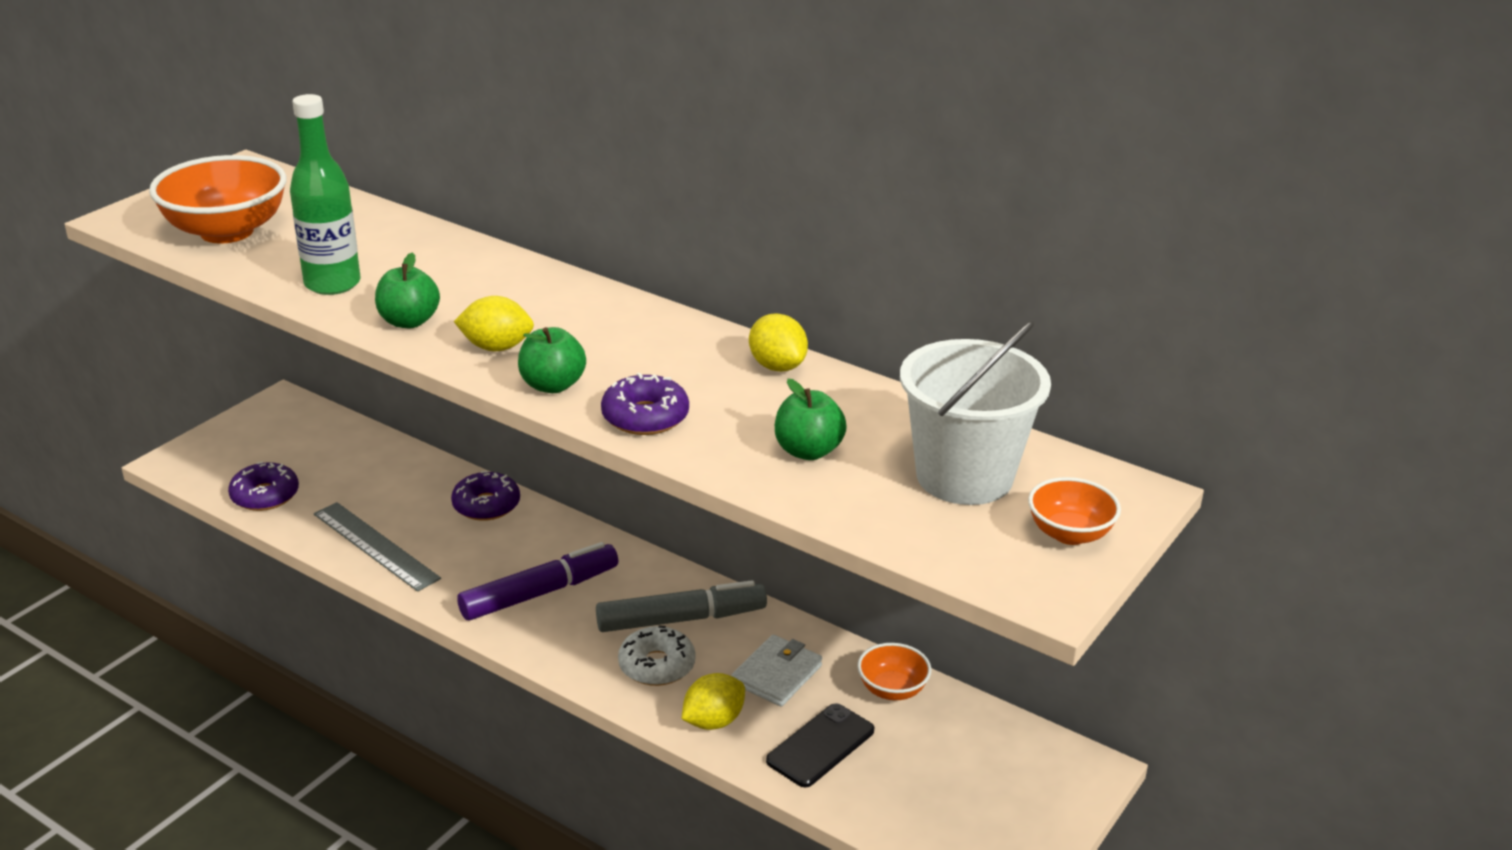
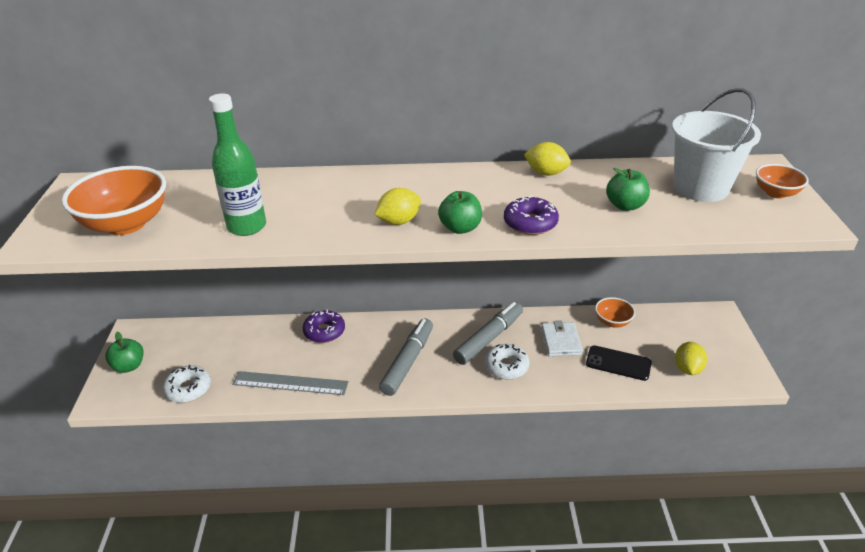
camera: 35 degrees left, 5 degrees up
(265, 495) = (188, 389): purple donut -> white donut
(409, 321) = (327, 228): green apple -> green apple (129, 366)
(540, 593) = (408, 362): purple marker -> grey marker
(713, 721) = (563, 378): yellow lemon -> yellow lemon (687, 369)
(821, 746) = (618, 363): black phone -> black phone turned 75 degrees counterclockwise

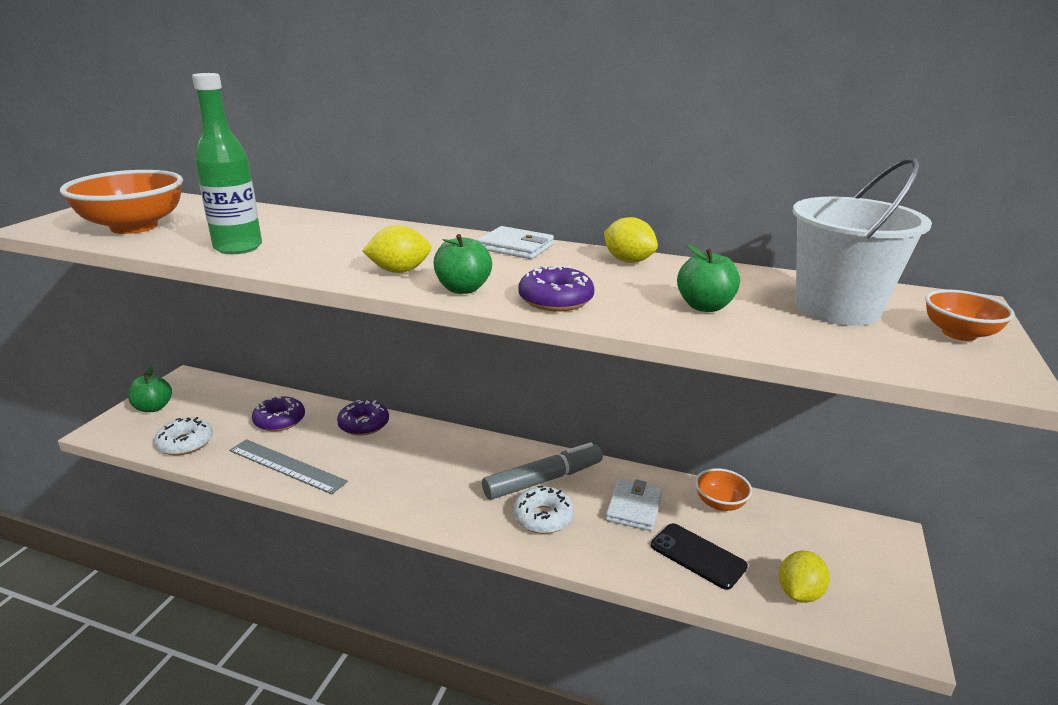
camera: 20 degrees right, 10 degrees down
(252, 347) = (280, 420): none -> purple donut
(408, 362) = (429, 479): grey marker -> none
(458, 177) = (515, 247): none -> white wallet

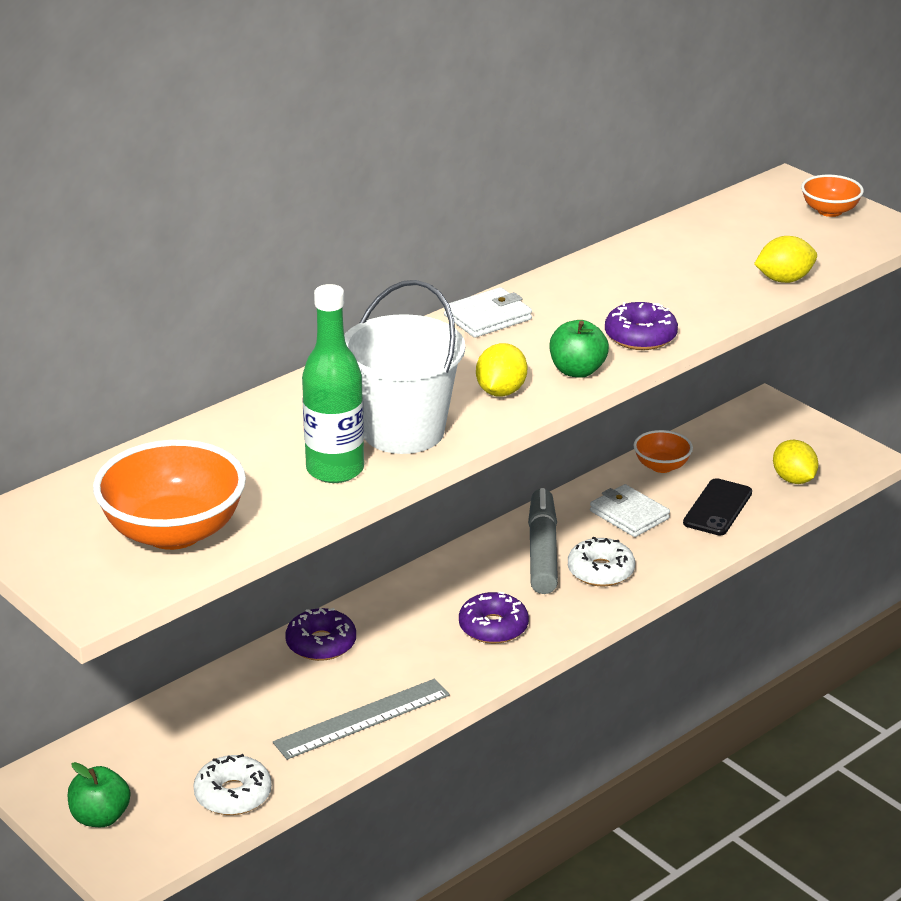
camera: 60 degrees left, 5 degrees up
(280, 420) = (247, 708): purple donut -> purple donut (493, 627)
(628, 261) = (578, 275): yellow lemon -> yellow lemon (784, 280)
(698, 556) = (717, 508): black phone -> black phone turned 45 degrees counterclockwise
(704, 306) = (708, 280): green apple -> none
(837, 308) = (755, 232): white bucket -> white bucket (403, 431)

